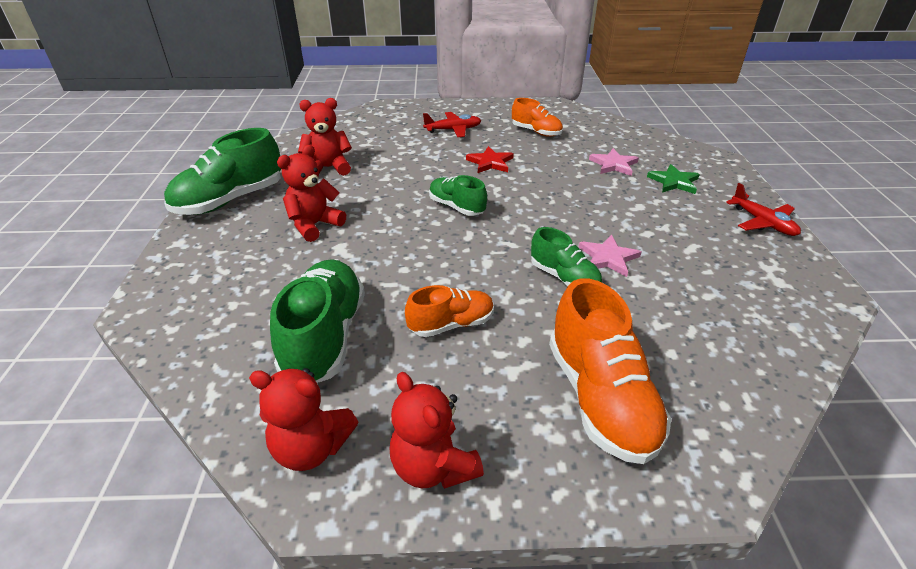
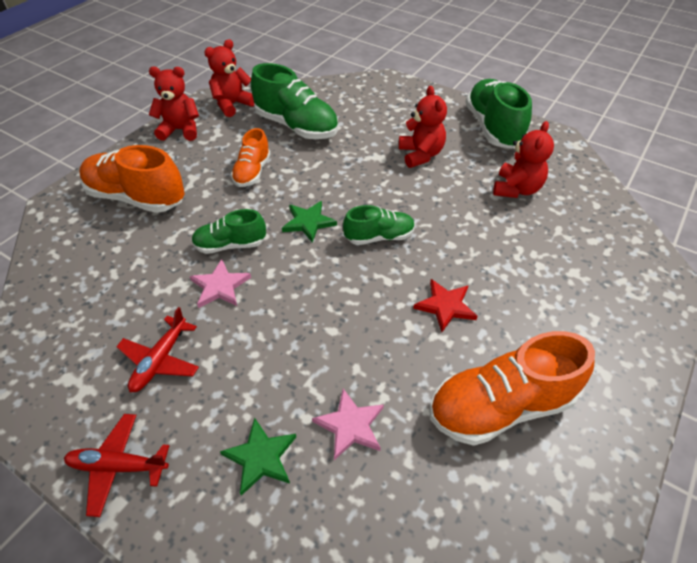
camera: 125 degrees right, 10 degrees up
(453, 130) = (557, 319): red plane -> red plane (160, 360)
(482, 248) = (308, 222): none -> green star
(536, 132) = (500, 406): orange shoe -> orange shoe, size x1.71

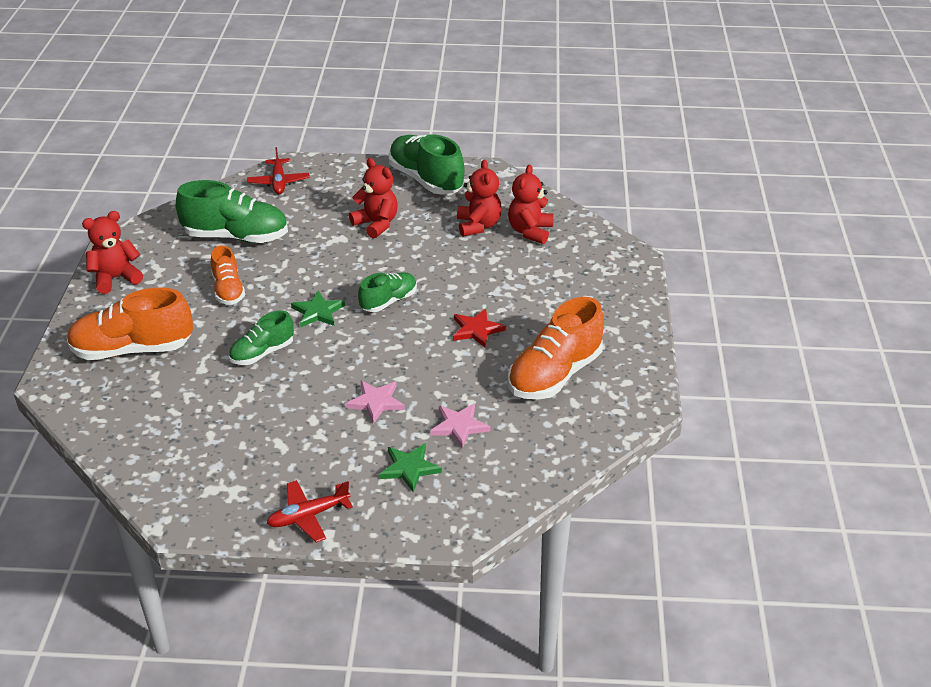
camera: 30 degrees left, 10 degrees down
(160, 360) = (278, 448): red plane -> red plane (279, 182)
(220, 286) = (281, 384): pink star -> pink star (376, 402)
(232, 105) = (148, 237): red teddy bear -> red teddy bear (530, 231)

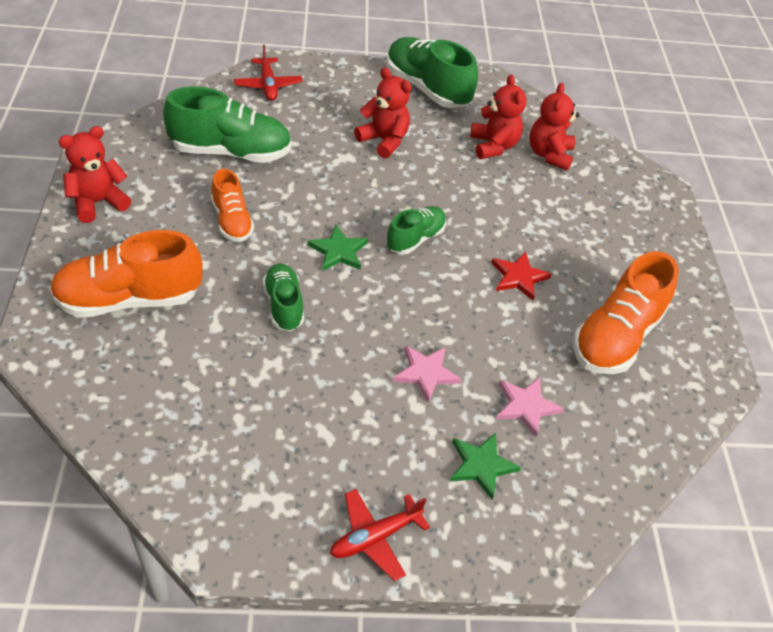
camera: 10 degrees left, 10 degrees up
(262, 353) = (284, 305): green shoe -> green shoe turned 120 degrees clockwise

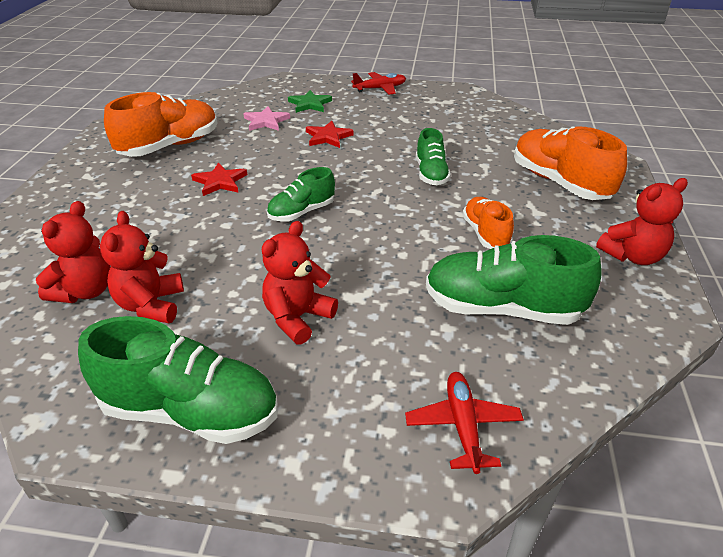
camera: 165 degrees left, 10 degrees down
(129, 299) = (559, 183): orange shoe -> orange shoe turned 120 degrees counterclockwise
(338, 251) = (379, 206): green star -> none
(384, 141) = (297, 318): red teddy bear -> red teddy bear turned 75 degrees clockwise
(426, 373) = (328, 137): pink star -> red star
(427, 88) = (190, 411): green shoe -> green shoe turned 45 degrees counterclockwise

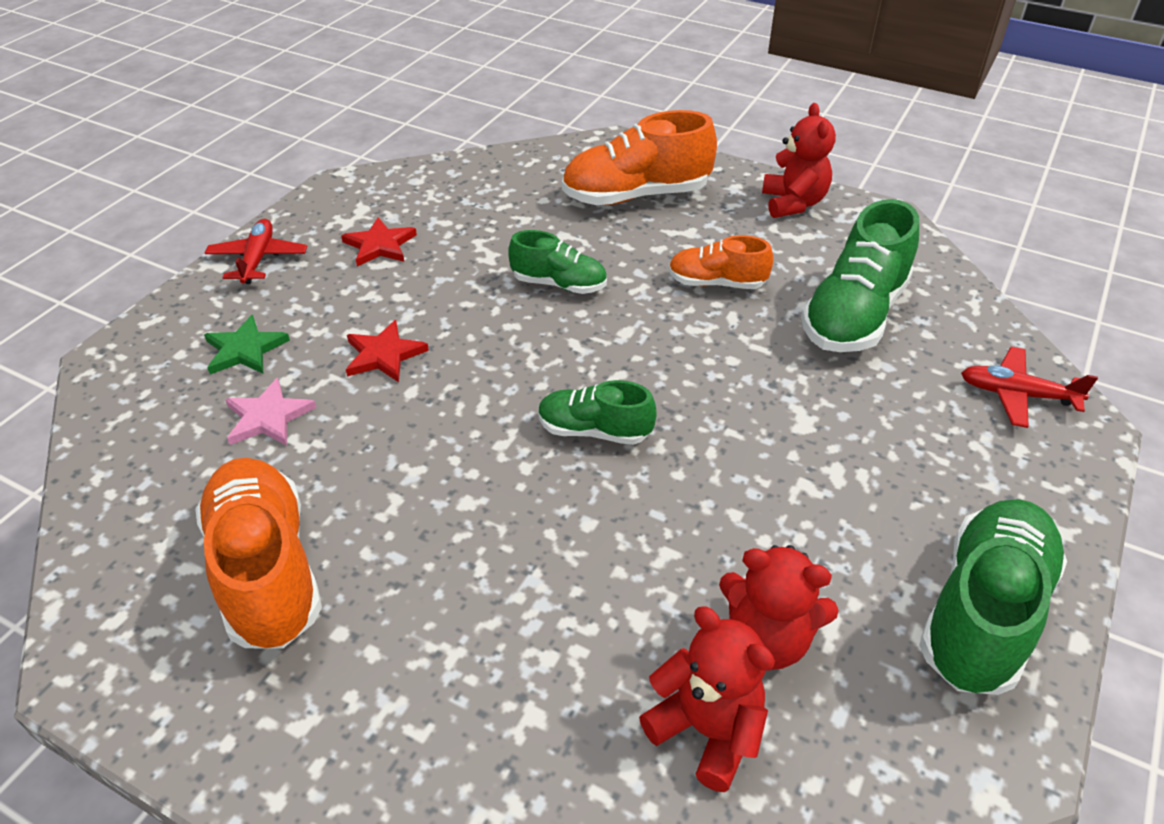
camera: 70 degrees left, 5 degrees up
(220, 182) = (451, 512): red star -> red star (380, 245)
(297, 318) = (832, 482): red teddy bear -> none
(301, 212) = (594, 431): green shoe -> green shoe turned 120 degrees clockwise

